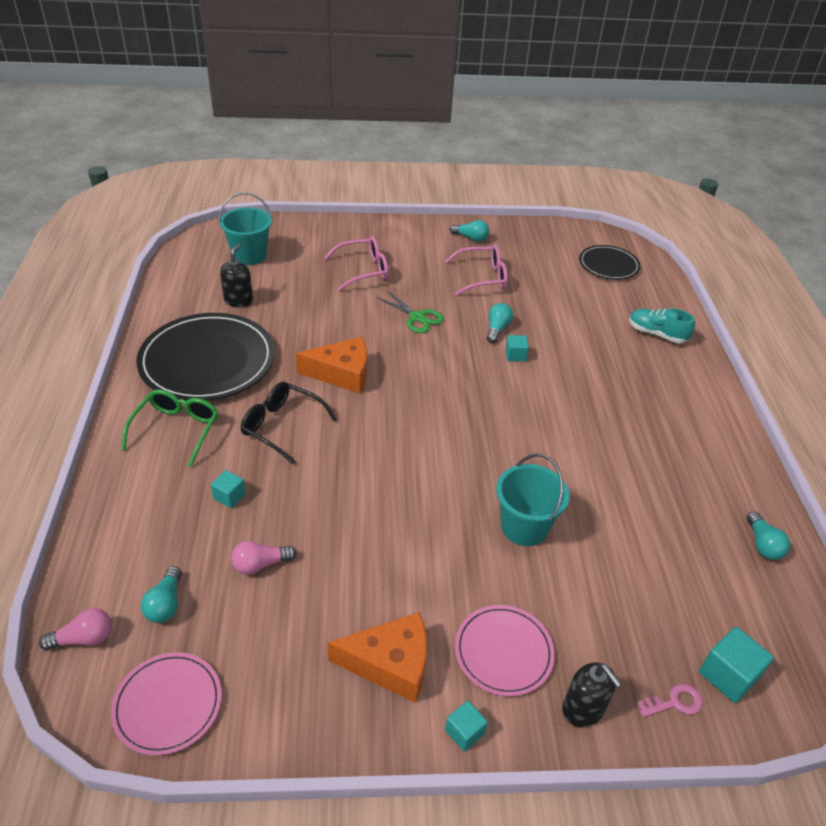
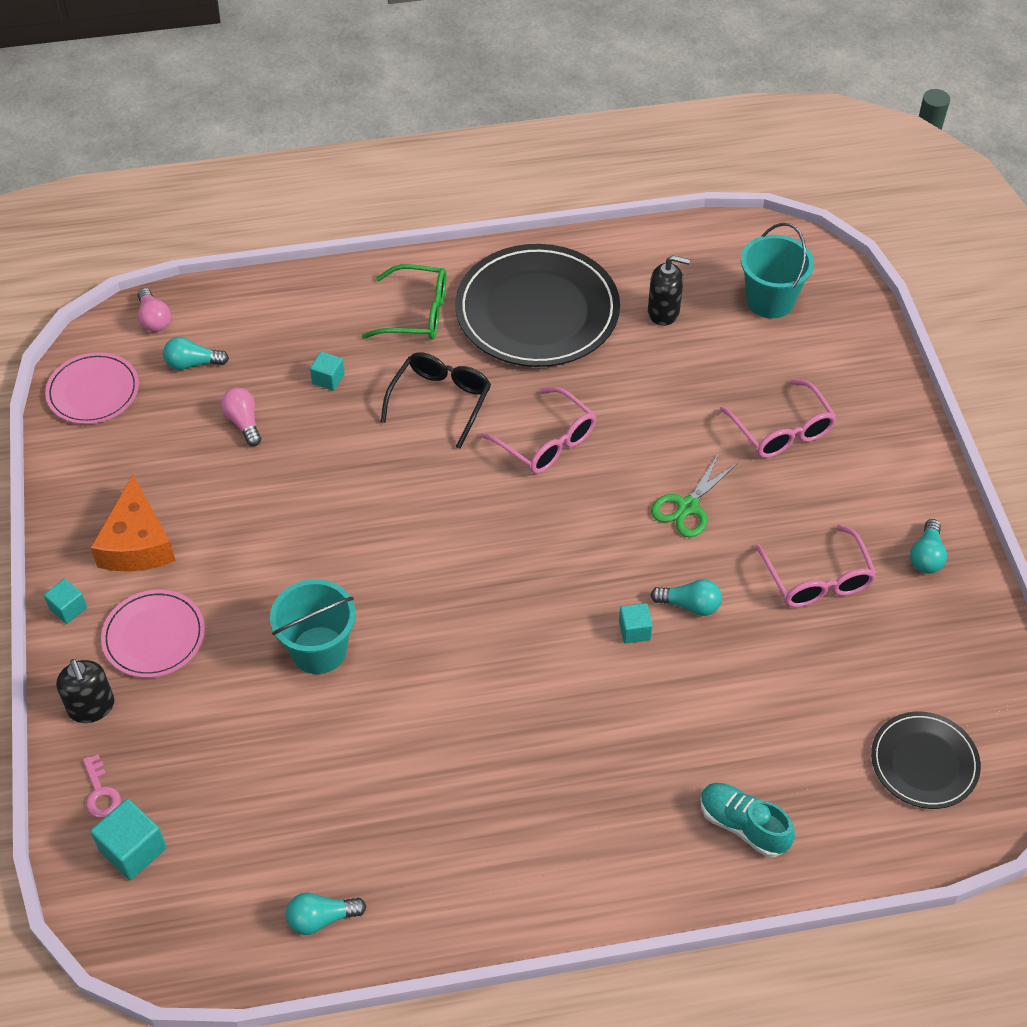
camera: 85 degrees right, 10 degrees up
(342, 373) = (546, 441): orange cheese -> pink glasses
(583, 709) = (92, 707): black soap dispenser -> black soap dispenser turned 75 degrees counterclockwise
(656, 334) = (743, 825): turquoise shoe -> turquoise shoe turned 75 degrees counterclockwise

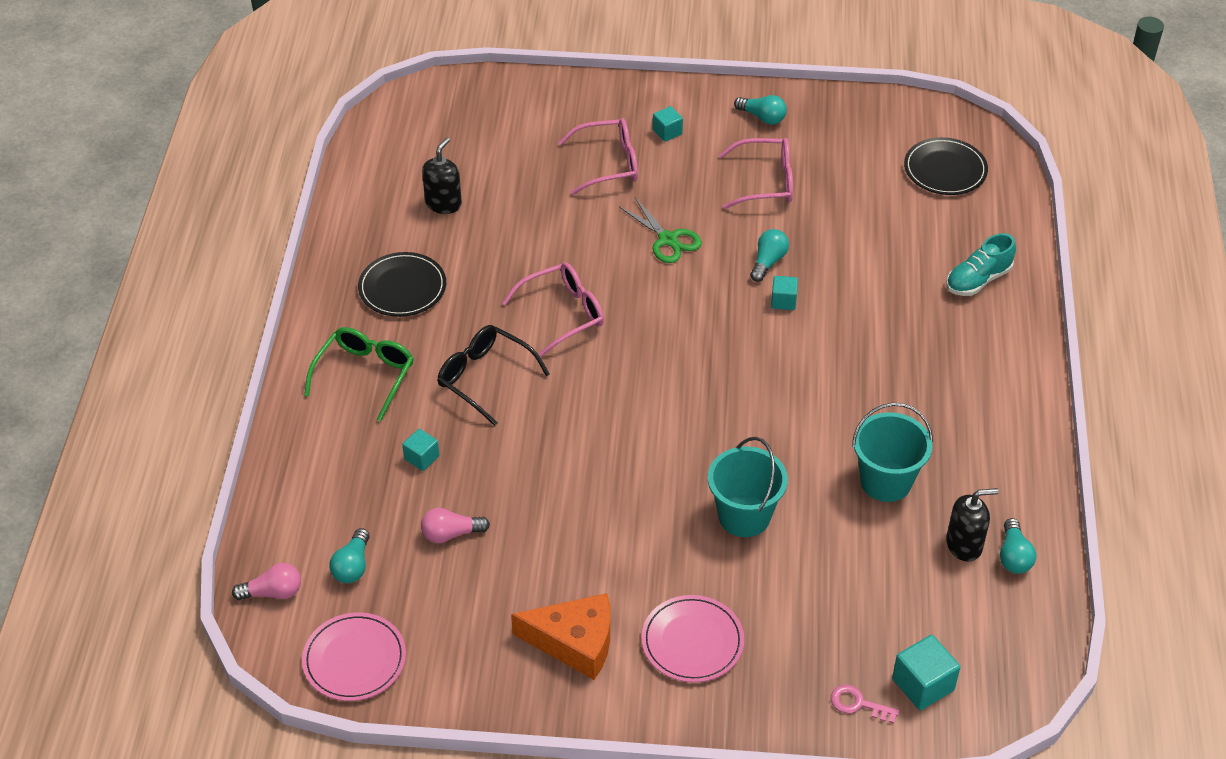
camera: 75 degrees left, 5 degrees down
(68, 608) = (638, 710): turquoise cube -> turquoise cube (667, 132)
(92, 707) = (761, 702): black soap dispenser -> black soap dispenser (964, 545)
(101, 793) = (858, 704): pink key -> pink key turned 150 degrees counterclockwise
(537, 311) = (402, 287): black plate -> black plate, size x0.54
(770, 300) = (461, 134): turquoise bucket -> turquoise bucket (886, 481)

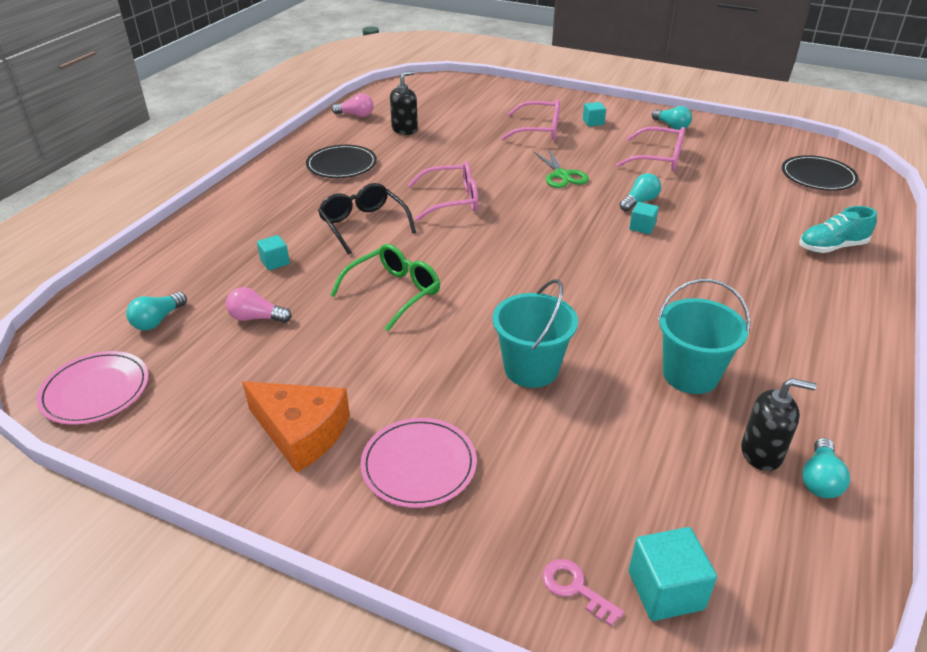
camera: 20 degrees right, 10 degrees down
(273, 592) = (79, 323): pink light bulb -> pink light bulb (356, 115)
(365, 375) = (274, 205): green glasses -> green glasses (393, 293)

